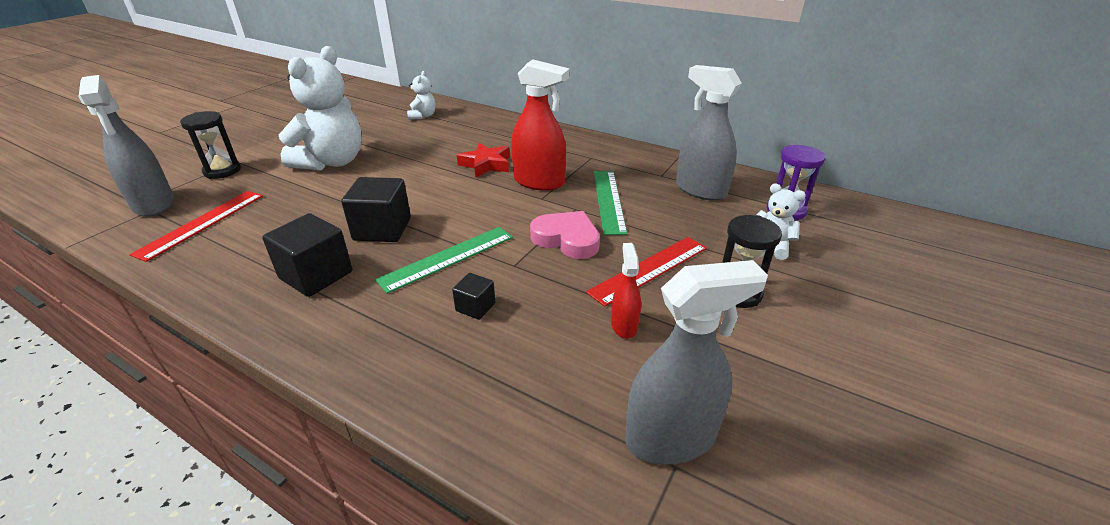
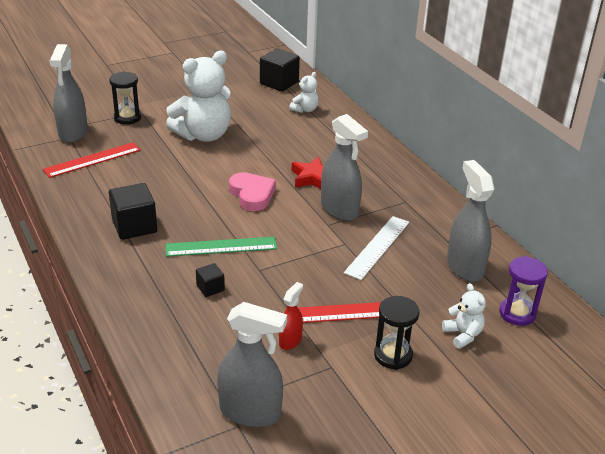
camera: 30 degrees right, 0 degrees up
(382, 229) = (197, 207): black cube -> black cube (279, 83)
(539, 182) = (339, 209): red spray bottle -> grey spray bottle
(567, 239) = (313, 265): pink heart -> pink heart (252, 195)
(608, 201) = (377, 247): green ruler -> white ruler

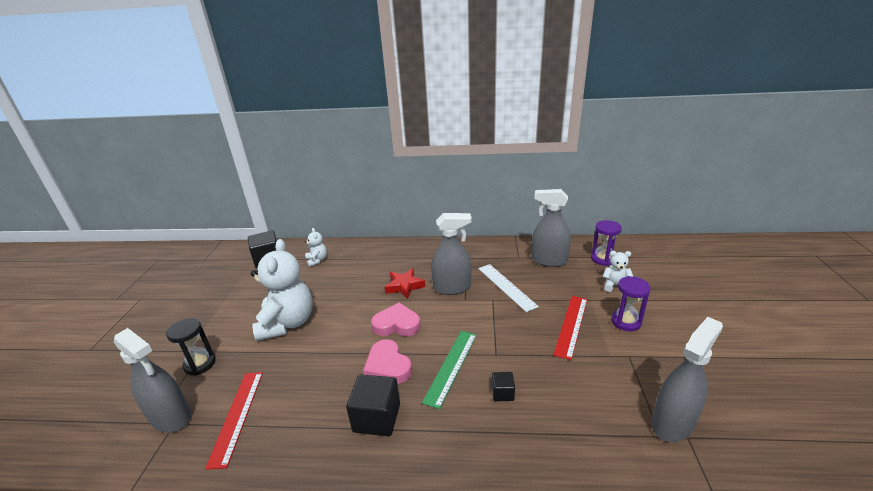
camera: 55 degrees left, 5 degrees down
(194, 210) = (388, 366): none -> pink heart
(290, 341) = (592, 367): red spray bottle -> none
(393, 355) = (626, 322): black hourglass -> purple hourglass

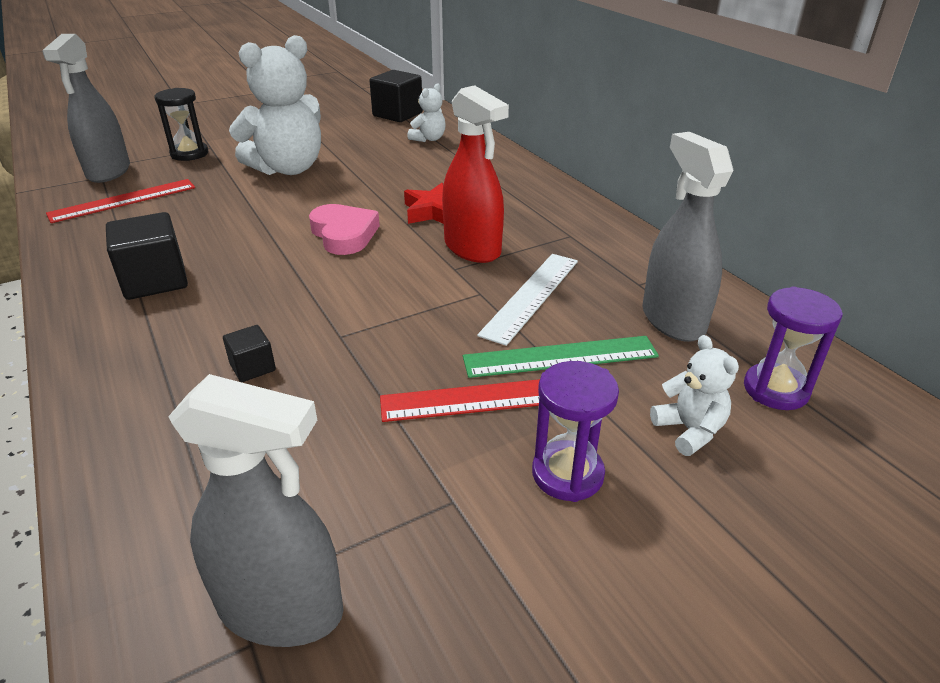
camera: 55 degrees right, 5 degrees up
(388, 366) = (254, 256): pink heart -> none
(451, 366) = (284, 304): green ruler -> green ruler (560, 357)
(452, 288) = (472, 248): grey spray bottle -> red spray bottle

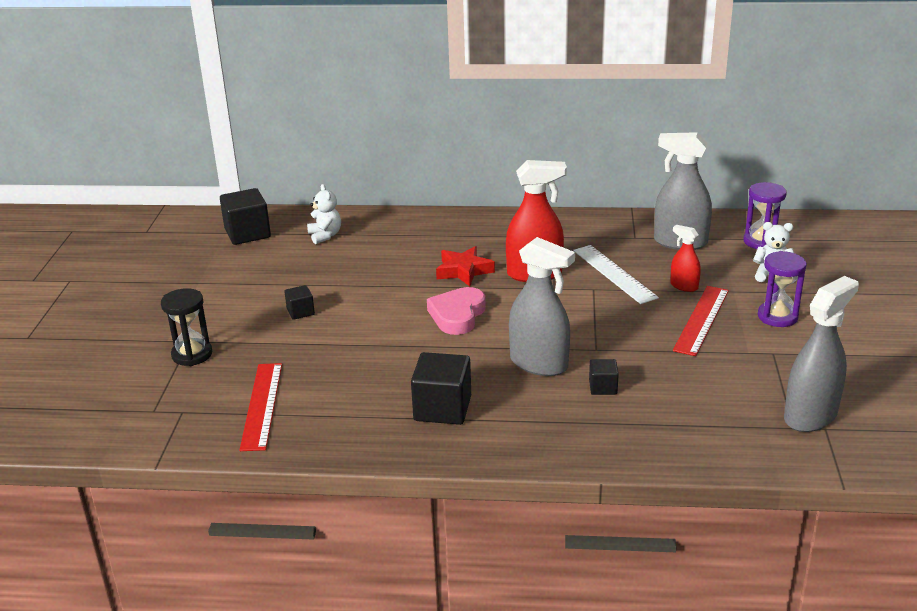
camera: 55 degrees left, 5 degrees down
(108, 172) = (176, 406): grey spray bottle -> grey spray bottle (539, 364)
(288, 169) = (300, 312): white teddy bear -> black cube
(344, 234) = (457, 315): pink heart -> pink heart turned 75 degrees counterclockwise
(560, 357) = (684, 286): green ruler -> red spray bottle

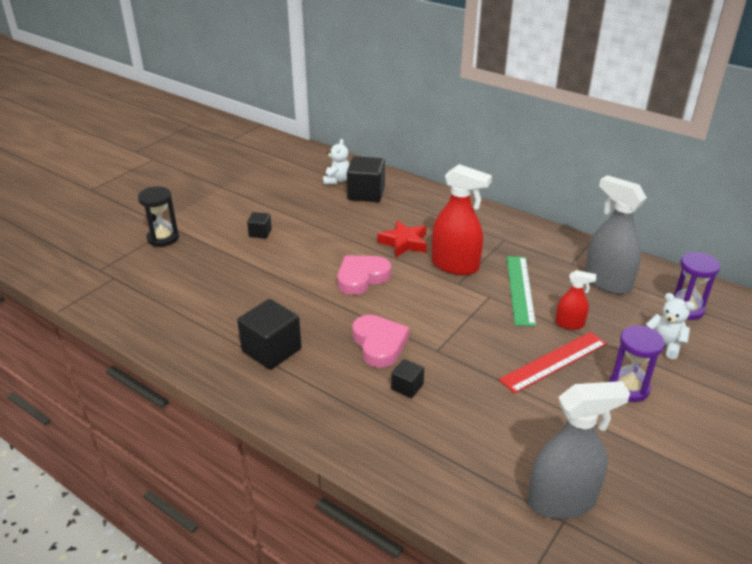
camera: 30 degrees right, 5 degrees up
(247, 233) = (289, 161): black cube -> black cube (366, 193)
(262, 405) = (162, 294): red ruler -> none
(539, 364) = (379, 344): grey spray bottle -> pink heart
(614, 274) = (520, 289): white ruler -> green ruler
(684, 286) = (569, 324): red spray bottle -> red spray bottle turned 120 degrees clockwise

